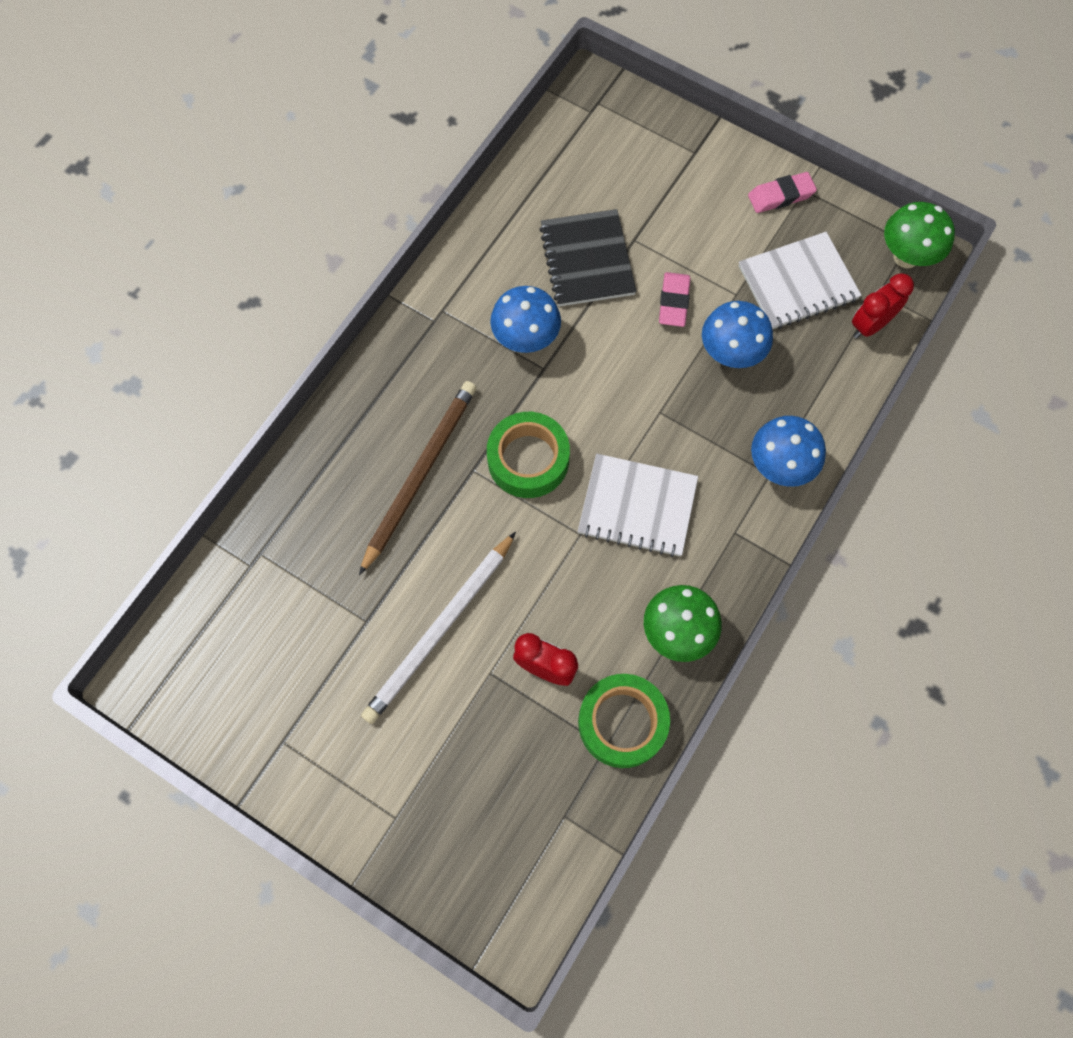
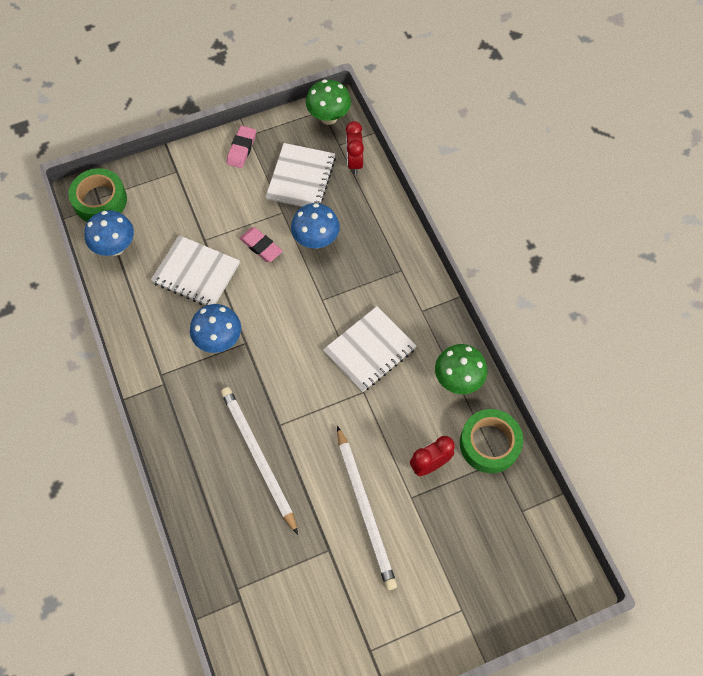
camera: 55 degrees left, 5 degrees down
(419, 475) = (258, 458): brown pencil -> white pencil
(528, 459) = (296, 389): green tape -> green tape (100, 200)
(587, 260) = (196, 273): black notebook -> white notebook
(779, 466) = (401, 262): blue mushroom -> blue mushroom (115, 247)

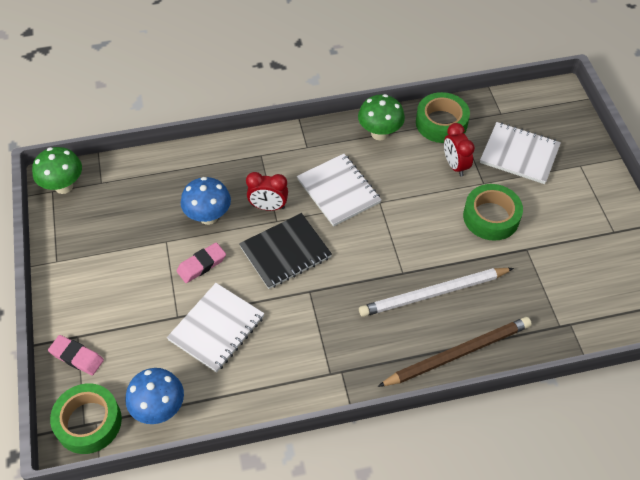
camera: 80 degrees left, 10 degrees down
(193, 486) = (457, 353): none -> brown pencil
(219, 340) = (301, 314): blue mushroom -> none
(241, 149) = (72, 269): pink eraser -> pink eraser (77, 357)
(286, 314) = (285, 252): none -> black notebook
(301, 178) = (130, 219): white notebook -> white notebook (519, 154)
(354, 162) = (127, 173): red clock -> red clock (268, 207)
(365, 509) = (491, 217): white pencil -> green tape

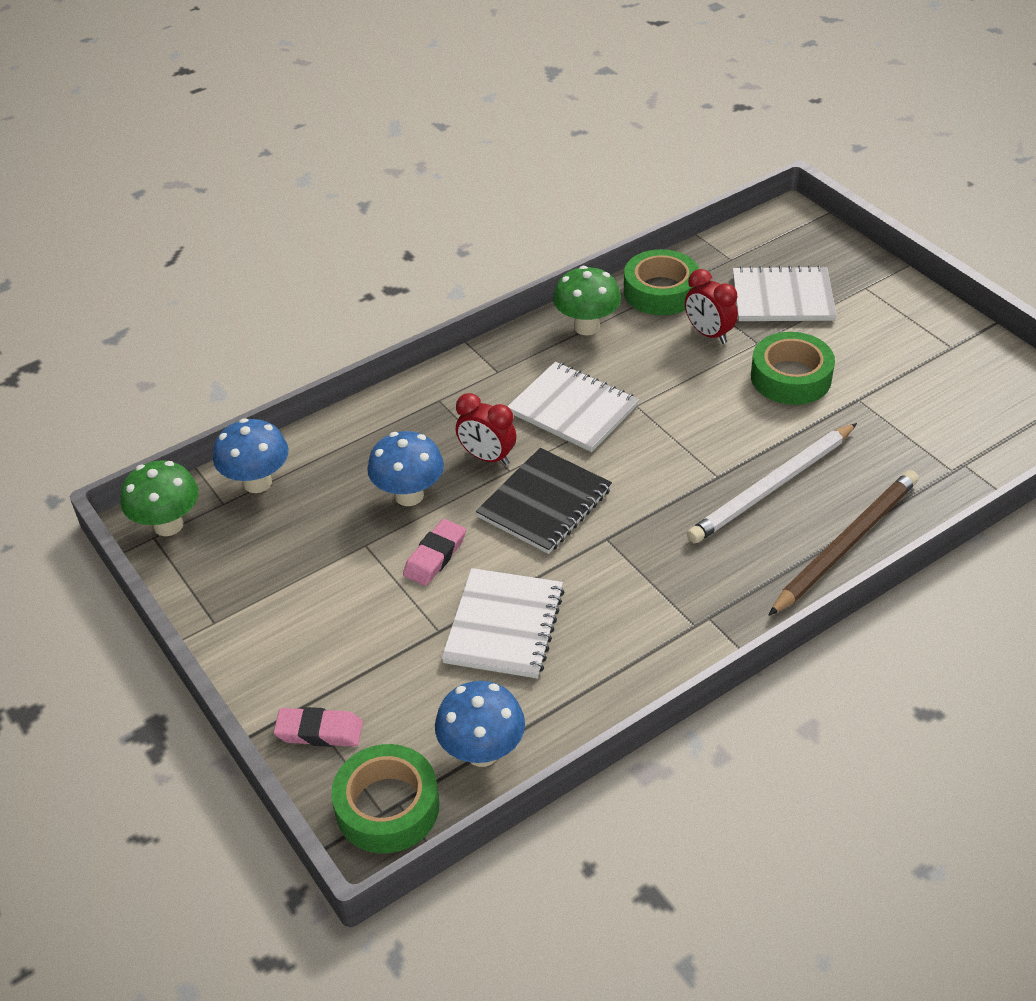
camera: 20 degrees left, 10 degrees down
(127, 175) = (257, 482): none -> blue mushroom
(268, 207) = (487, 457): red clock -> red clock turned 45 degrees clockwise

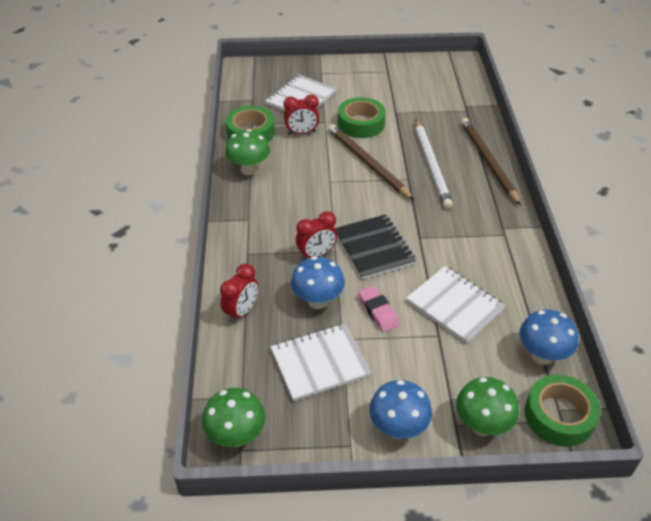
camera: 60 degrees left, 0 degrees up
(257, 482) = (239, 370): blue mushroom -> blue mushroom (398, 428)
(319, 731) = (482, 425): pink eraser -> green mushroom
(343, 441) = (241, 311): none -> red clock
(573, 409) = (310, 204): white notebook -> white notebook (320, 363)
(709, 423) = (368, 164): none -> brown pencil

